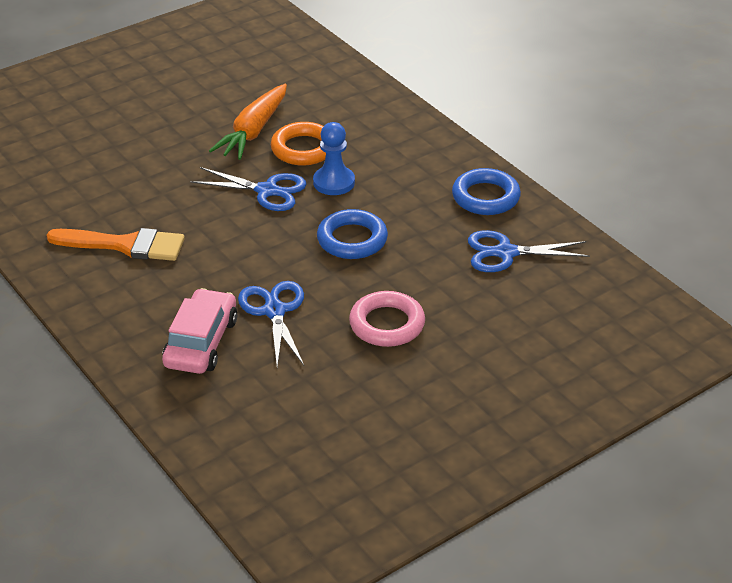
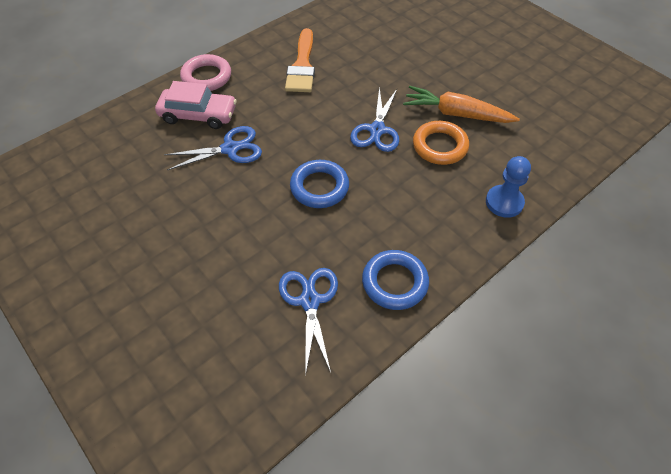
camera: 85 degrees right, 15 degrees up
(334, 182) = (396, 169): blue pawn -> blue pawn (504, 202)
(387, 324) = (212, 217): pink ring -> pink ring (206, 77)

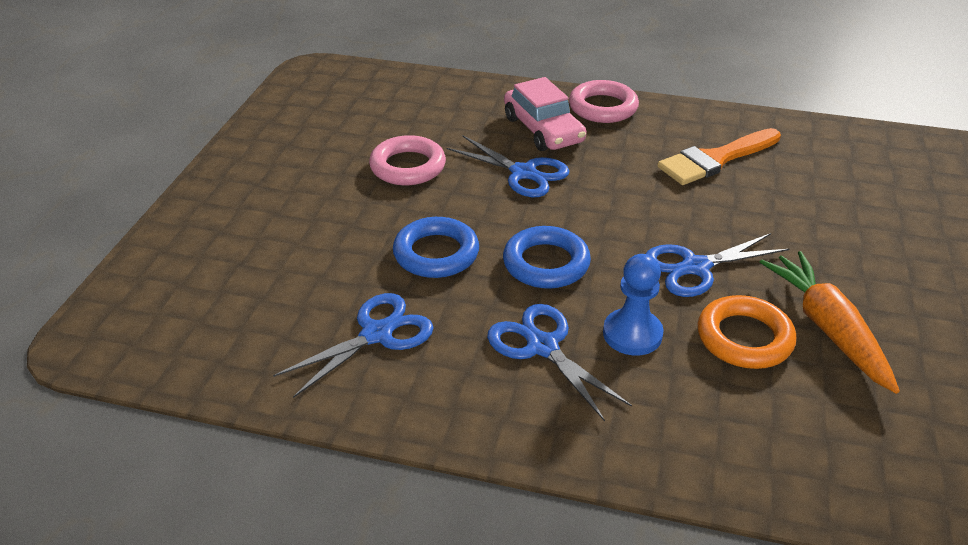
camera: 55 degrees right, 15 degrees down
(163, 200) = (408, 166): none -> pink ring
(382, 228) = (542, 346): none -> blue scissors
(394, 282) = (469, 396): blue ring -> blue ring (436, 253)
(504, 202) = (725, 453): blue pawn -> blue pawn (632, 334)

